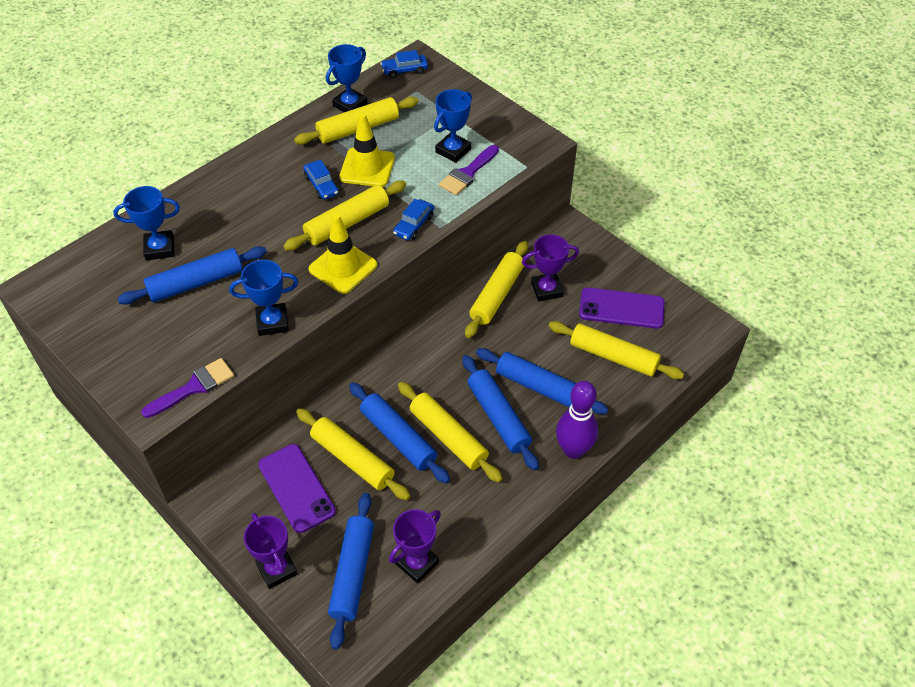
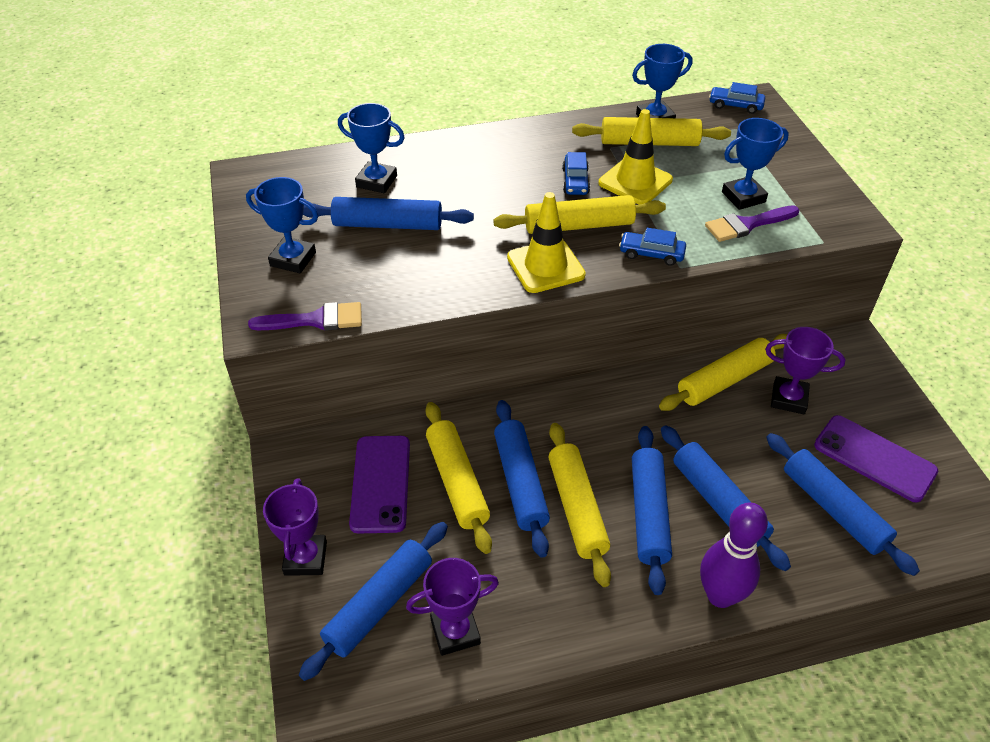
camera: 30 degrees right, 5 degrees down
(272, 322) = (436, 290): blue trophy -> blue trophy (293, 259)
(414, 225) = (651, 254): blue car -> blue car turned 45 degrees clockwise
(613, 356) = (833, 509): yellow rolling pin -> blue rolling pin

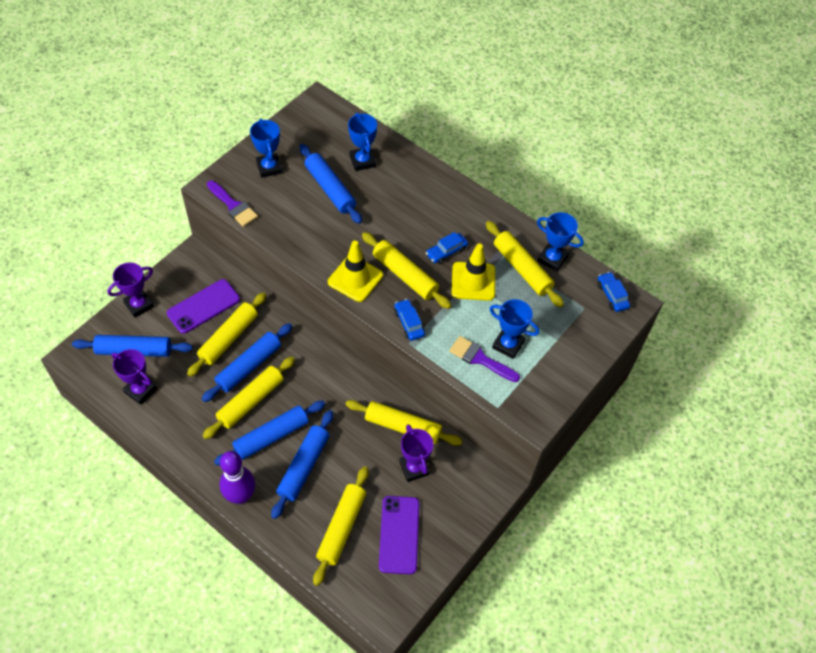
camera: 50 degrees right, 10 degrees up
(833, 509) = (341, 527): blue rolling pin -> yellow rolling pin

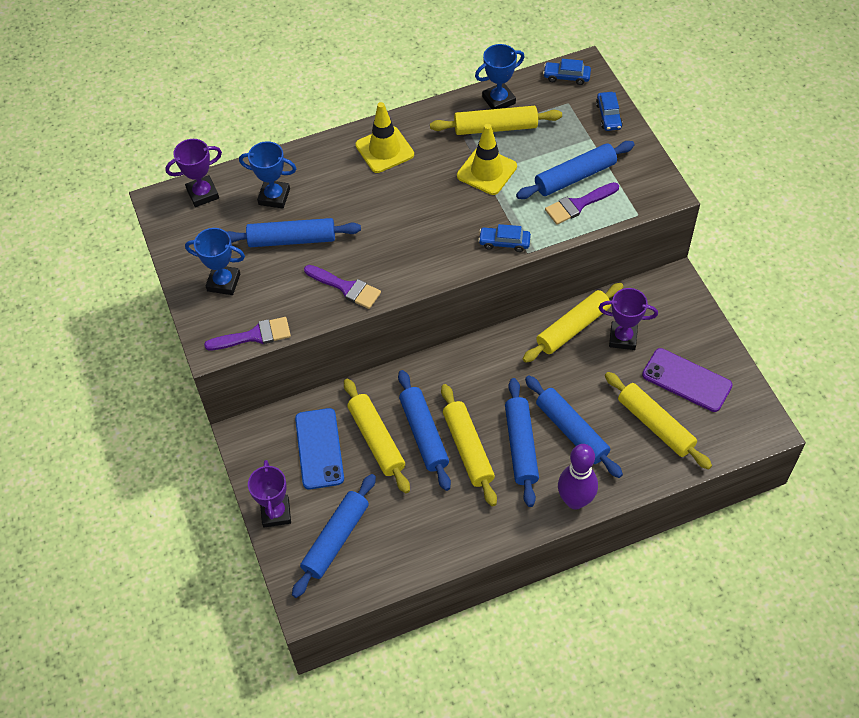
camera: 55 degrees left, 0 degrees up
(140, 390) = (392, 551): purple trophy -> purple trophy (203, 194)
(203, 306) = (319, 448): purple phone -> blue phone
(305, 240) = (346, 288): none -> purple brush
(355, 279) = (423, 264): yellow traffic cone -> yellow traffic cone (384, 150)
(405, 275) = (445, 222): yellow rolling pin -> none
(446, 252) = (438, 177): blue car -> blue car (608, 116)
(508, 345) = (575, 177): blue trophy -> blue rolling pin

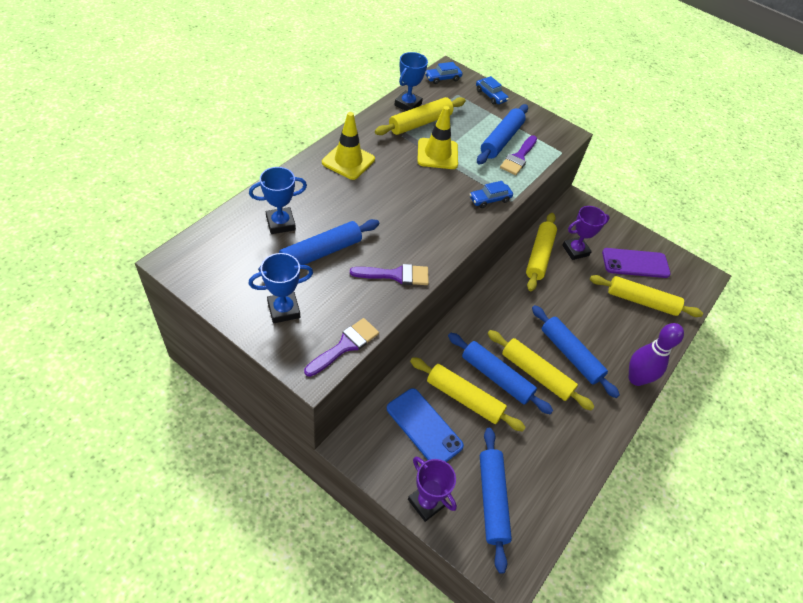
camera: 40 degrees left, 5 degrees down
(203, 194) = (212, 241): purple trophy -> none
(571, 431) = (594, 328): blue rolling pin -> none

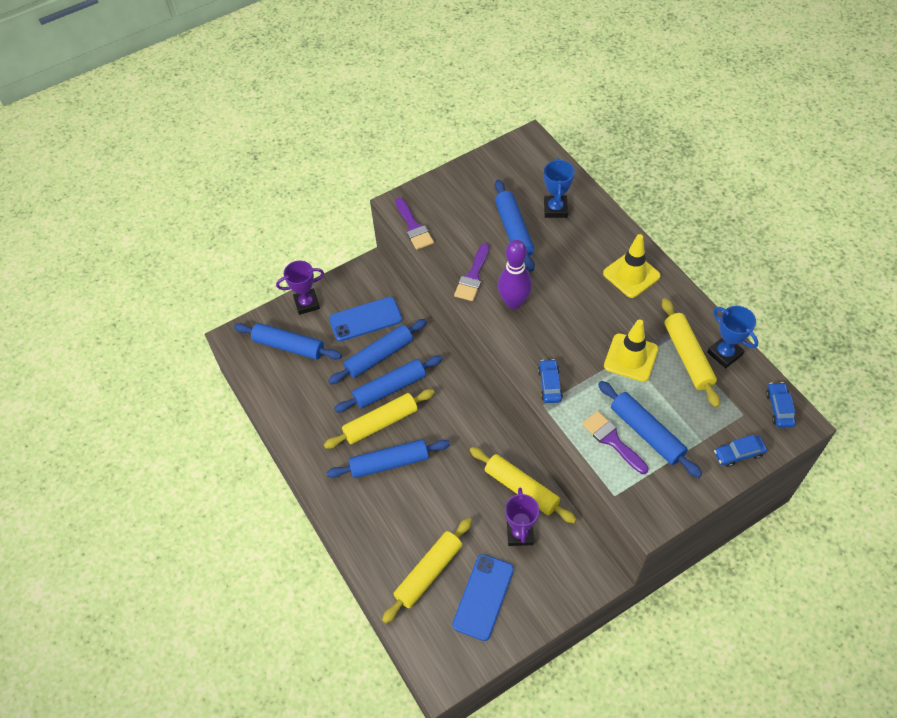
camera: 120 degrees right, 5 degrees up
(283, 310) = (460, 196): blue trophy -> none
(464, 398) = (379, 356): yellow rolling pin -> blue rolling pin
(635, 263) = (483, 597): purple phone -> blue phone
(636, 378) = (342, 513): purple bowling pin -> purple bowling pin (514, 302)

